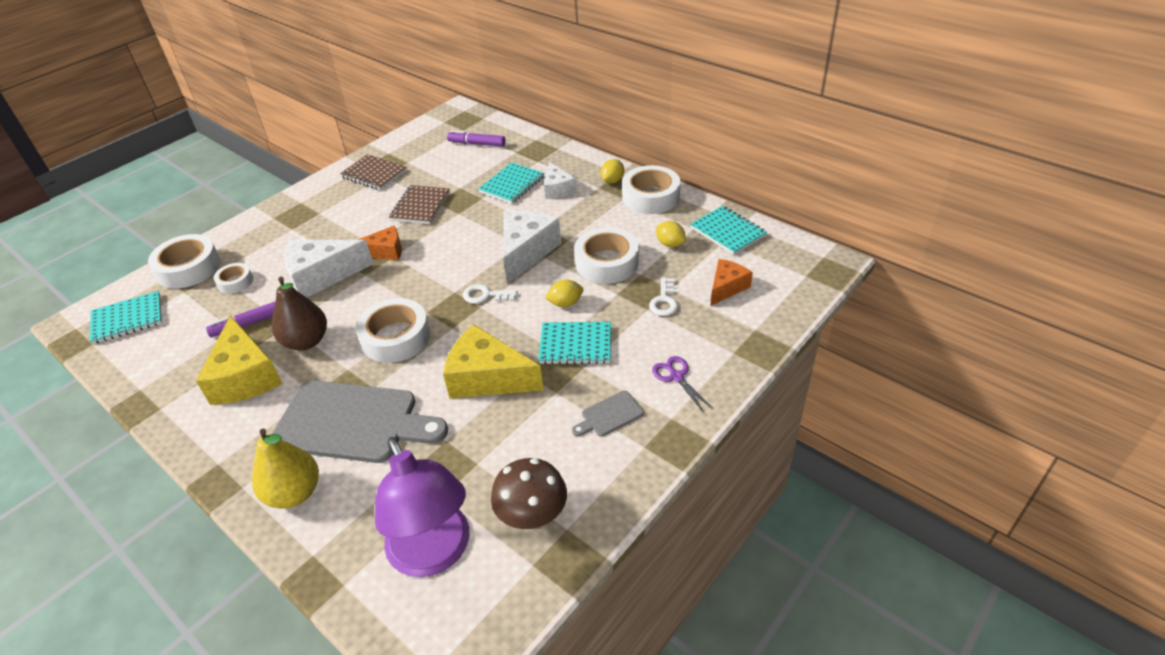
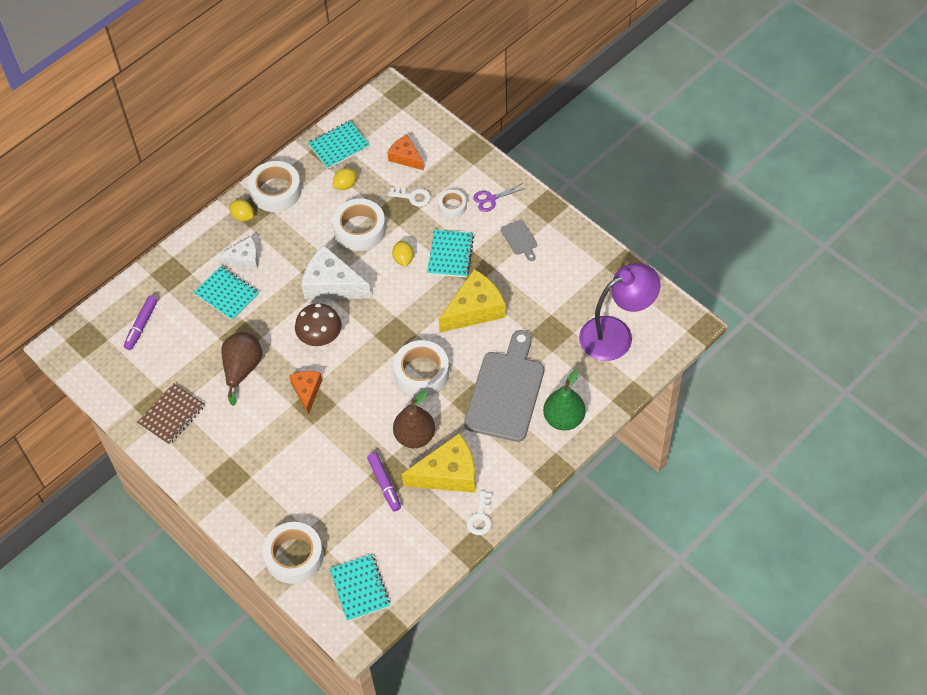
camera: 85 degrees left, 15 degrees up
(235, 282) = (324, 509): white tape -> white tape (452, 206)
(294, 493) = (564, 419): yellow pear -> green pear
(322, 276) = (331, 438): white cheese -> none
(420, 206) = (242, 369): brown notebook -> brown pear
(485, 295) = (383, 313): white key -> white key (480, 517)
(487, 378) = (475, 309): yellow cheese -> yellow cheese turned 150 degrees counterclockwise
(532, 515) = (593, 284): brown mushroom -> brown mushroom (320, 337)

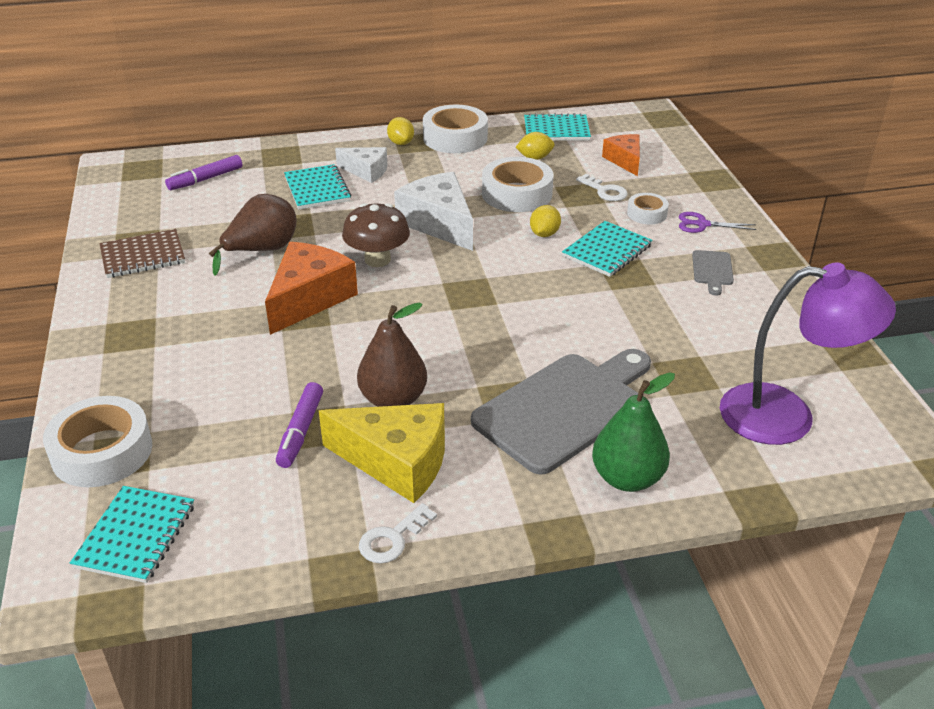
camera: 30 degrees right, 20 degrees down
(307, 391) = (309, 298): orange cheese -> orange cheese, size x1.68
(421, 372) = (467, 340): white tape -> none
(475, 309) = (594, 310): yellow cheese -> none

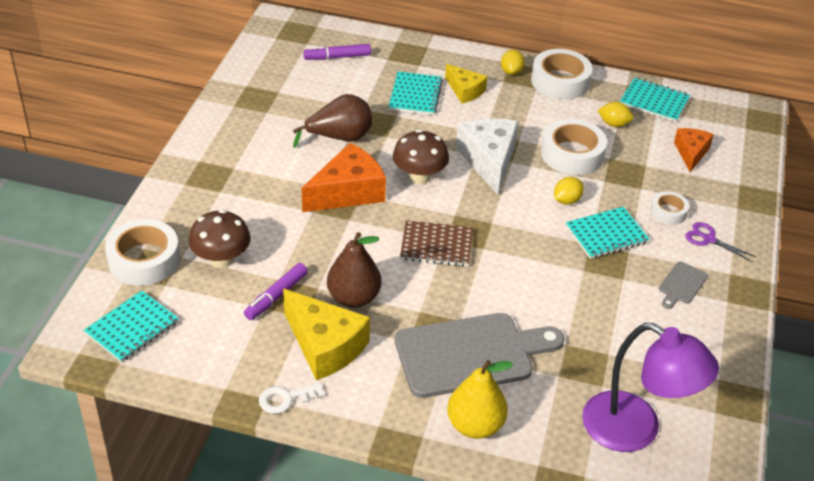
camera: 25 degrees right, 5 degrees up
(143, 256) = (253, 112): brown notebook -> brown notebook (436, 246)
(204, 416) = (221, 259): none -> brown mushroom
(366, 171) = (465, 91): white cheese -> yellow cheese
(605, 191) = (649, 177): white key -> none
(627, 478) = (475, 425): green pear -> yellow pear

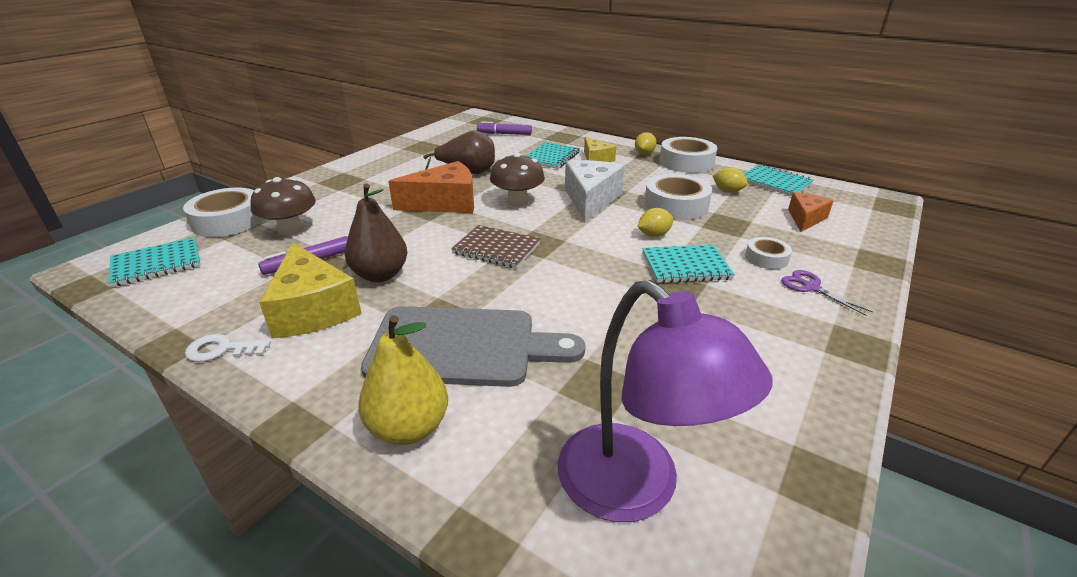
camera: 20 degrees right, 10 degrees down
(681, 285) = (764, 324): grey cutting board -> none

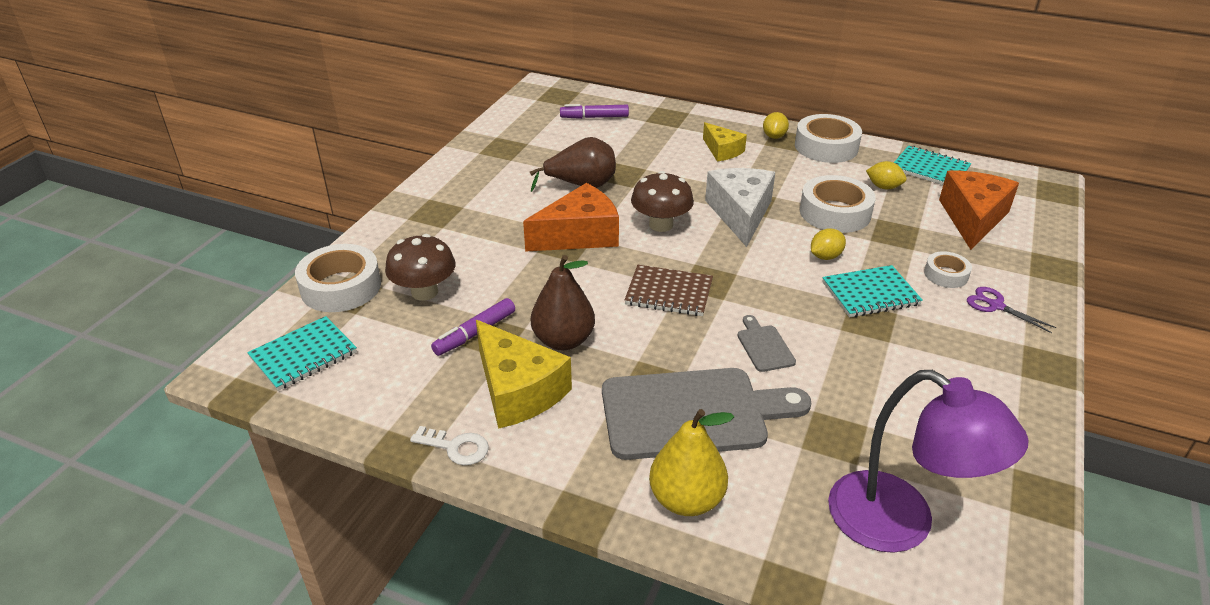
camera: 10 degrees left, 5 degrees up
(221, 350) = (456, 447): white key -> white key turned 150 degrees counterclockwise
(551, 157) = (669, 152): turquoise notebook -> none
(563, 298) = (764, 346): none -> grey cutting board
(805, 219) = (972, 218): orange cheese -> orange cheese, size x1.68

